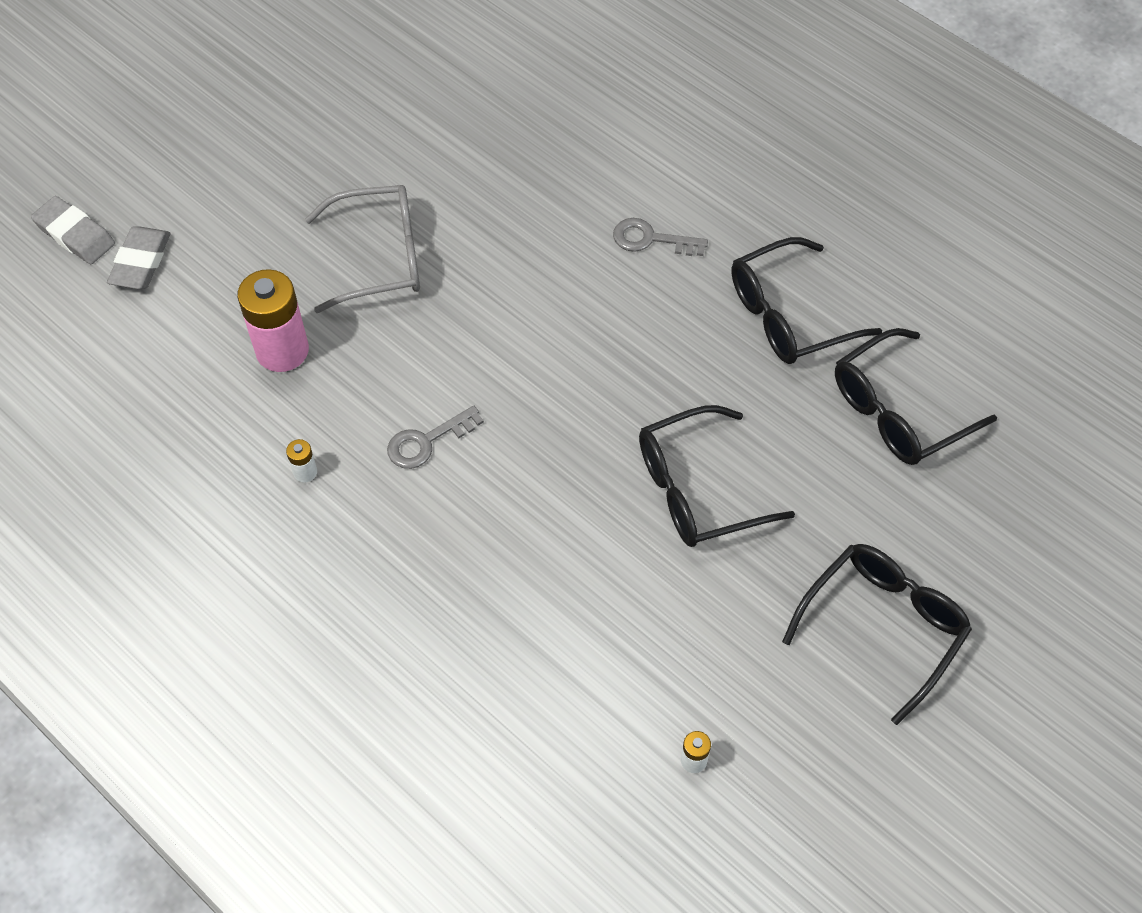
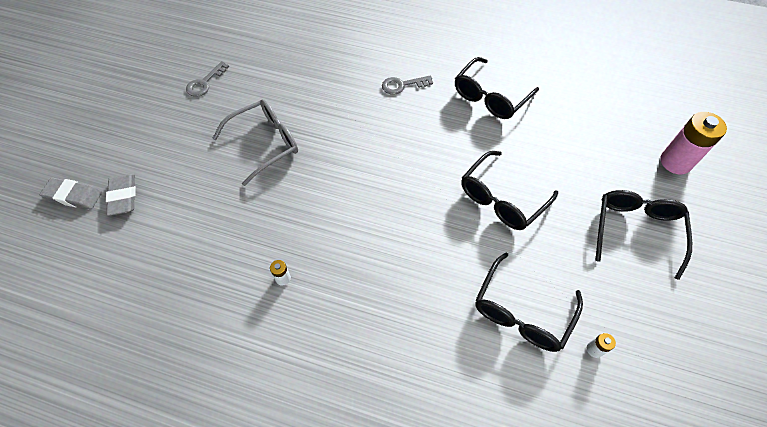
camera: 25 degrees left, 0 degrees up
(282, 350) = (234, 214): pink battery -> pink battery (675, 162)
(427, 441) = (344, 232): grey key -> grey key (205, 82)
(898, 411) = (570, 122): black glasses -> black glasses (521, 312)

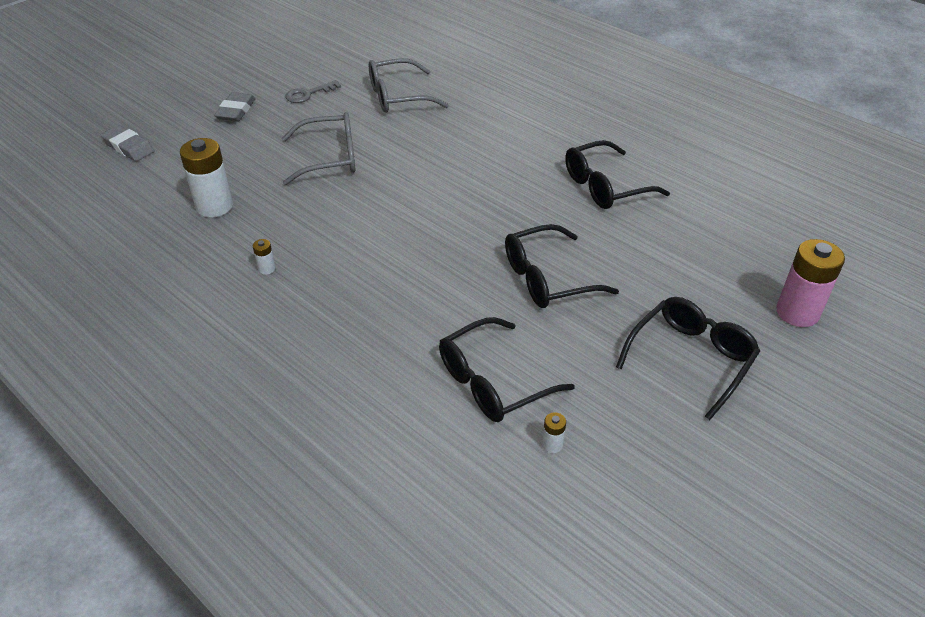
camera: 25 degrees right, 15 degrees down
(123, 196) = (170, 160): grey eraser -> grey eraser (236, 111)
(196, 231) = (214, 206): none -> white battery
(282, 61) = (398, 96): none -> grey glasses
(402, 85) = (511, 149): grey key -> none

